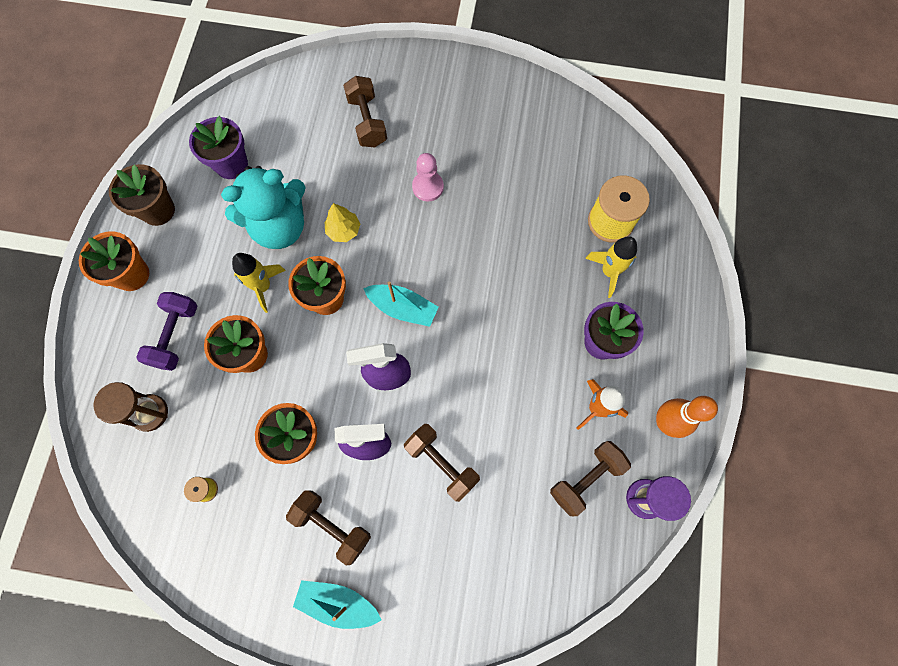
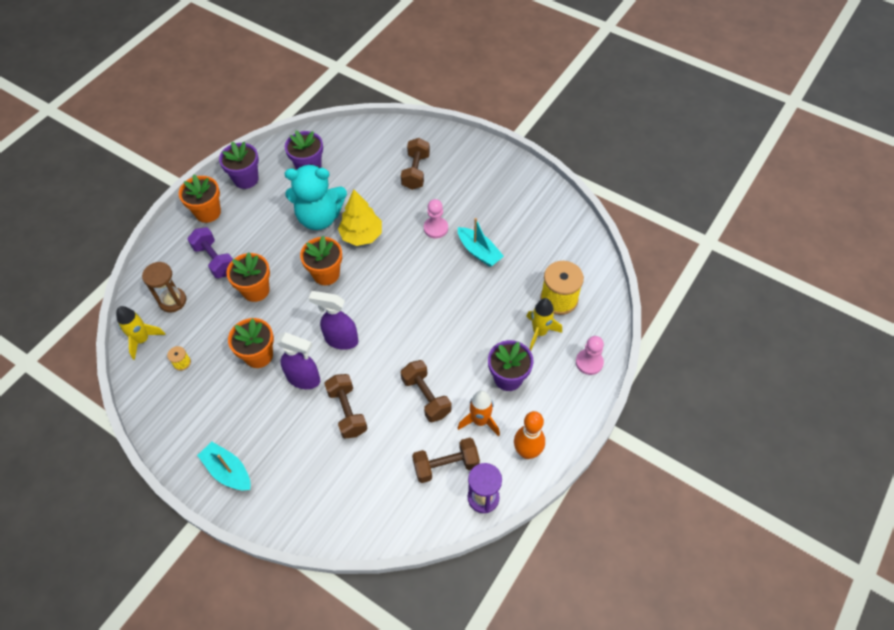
camera: 25 degrees right, 15 degrees down
(158, 210) = (246, 179): brown flower pot -> purple flower pot
(175, 336) = (215, 260): purple dumbbell -> purple dumbbell turned 75 degrees counterclockwise
(263, 286) = (288, 251): yellow rocket -> yellow rocket (142, 340)
(332, 526) = (251, 420): brown dumbbell -> brown dumbbell (426, 397)
(343, 230) = (361, 235): yellow tree -> yellow tree, size x1.61
(402, 308) = (375, 300): turquoise boat -> turquoise boat (479, 252)
(679, 286) = (589, 362): none -> pink pawn

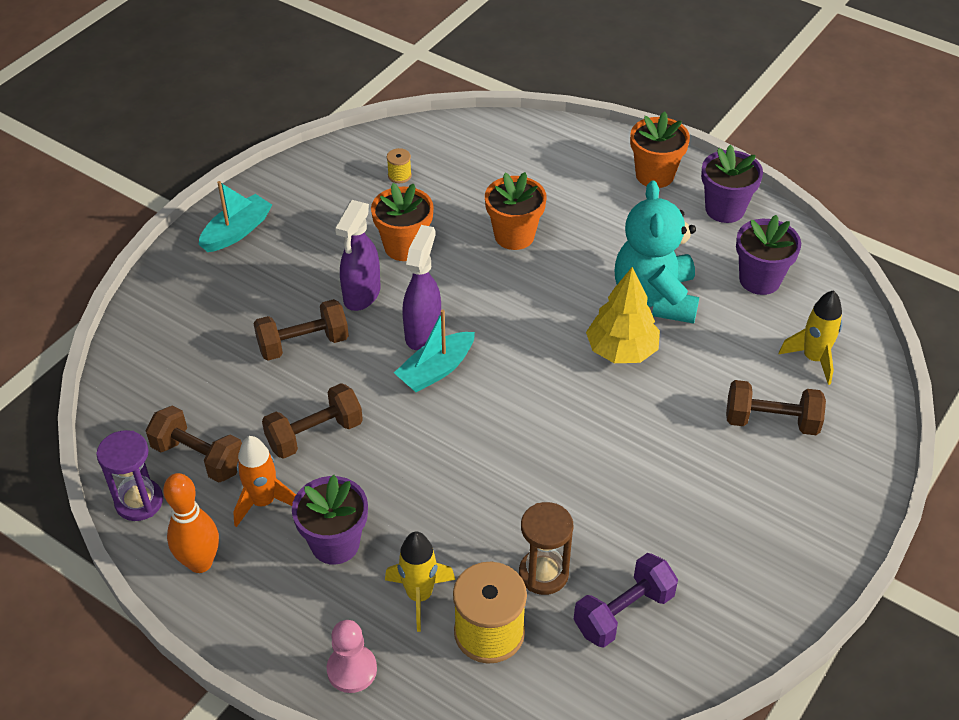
camera: 90 degrees right, 10 degrees down
(142, 340) = (437, 137): yellow rocket -> yellow rocket (813, 359)
(172, 301) = (497, 157): brown hourglass -> brown hourglass (543, 573)
(215, 260) = (567, 190): purple dumbbell -> purple dumbbell (623, 612)
(326, 274) = (543, 310): orange flower pot -> none
(435, 228) = (642, 449): pink pawn -> none
(446, 465) = (199, 457): brown dumbbell -> brown dumbbell turned 45 degrees counterclockwise
(479, 252) = (593, 512): turquoise boat -> turquoise boat (436, 370)

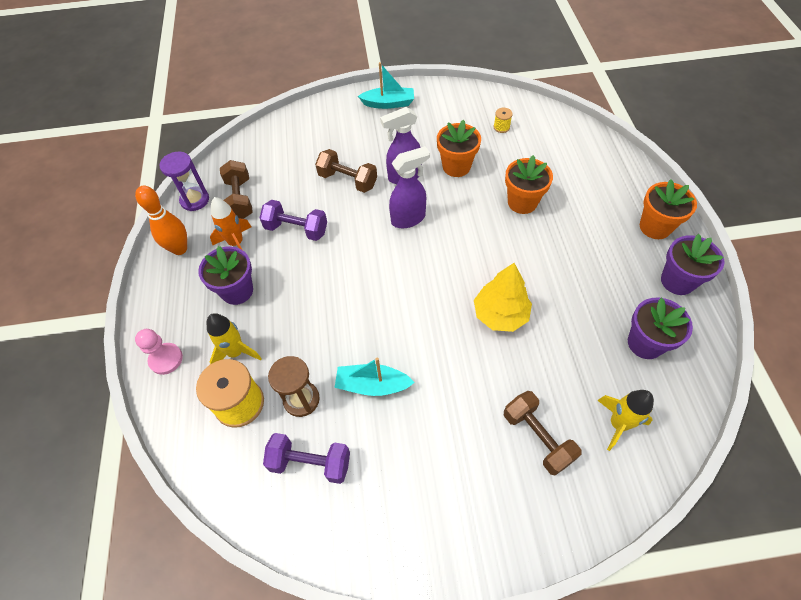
camera: 50 degrees right, 10 degrees up
(314, 434) = (296, 229): brown dumbbell -> purple dumbbell
(436, 370) = (390, 243): turquoise boat -> turquoise boat (372, 385)
(655, 298) = (560, 300): turquoise teddy bear -> none

